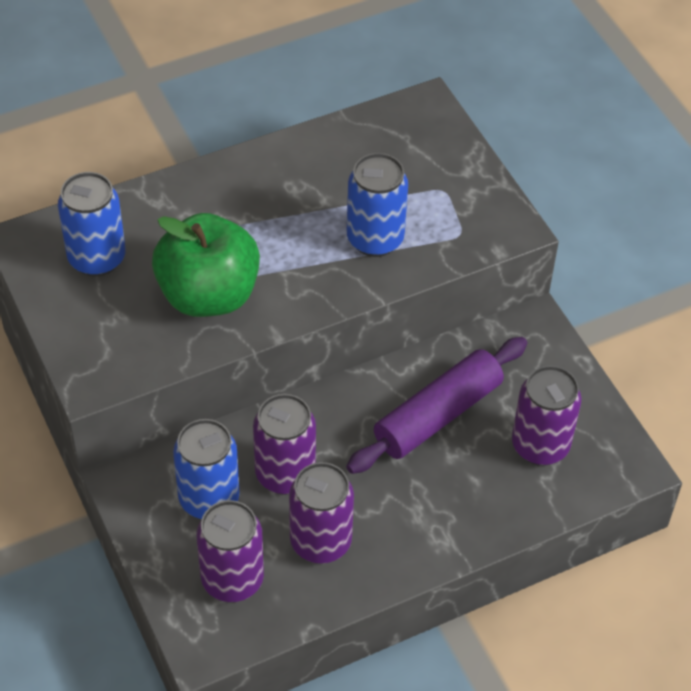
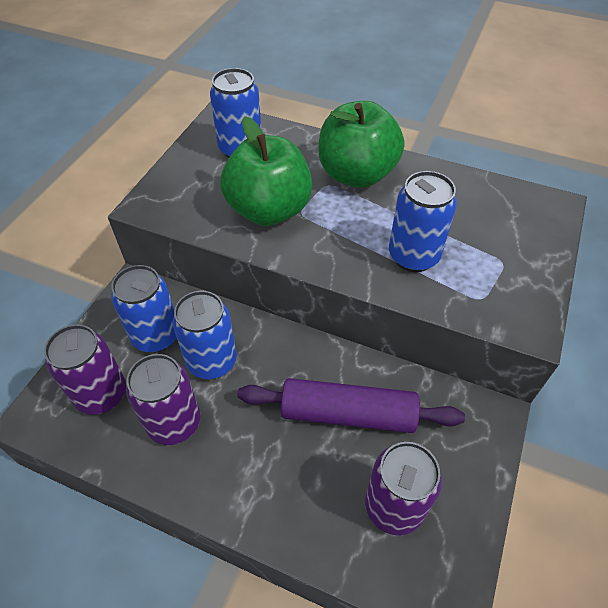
camera: 50 degrees right, 0 degrees up
(237, 200) = (356, 174): none -> green apple
(285, 474) = (212, 361): purple can -> blue can

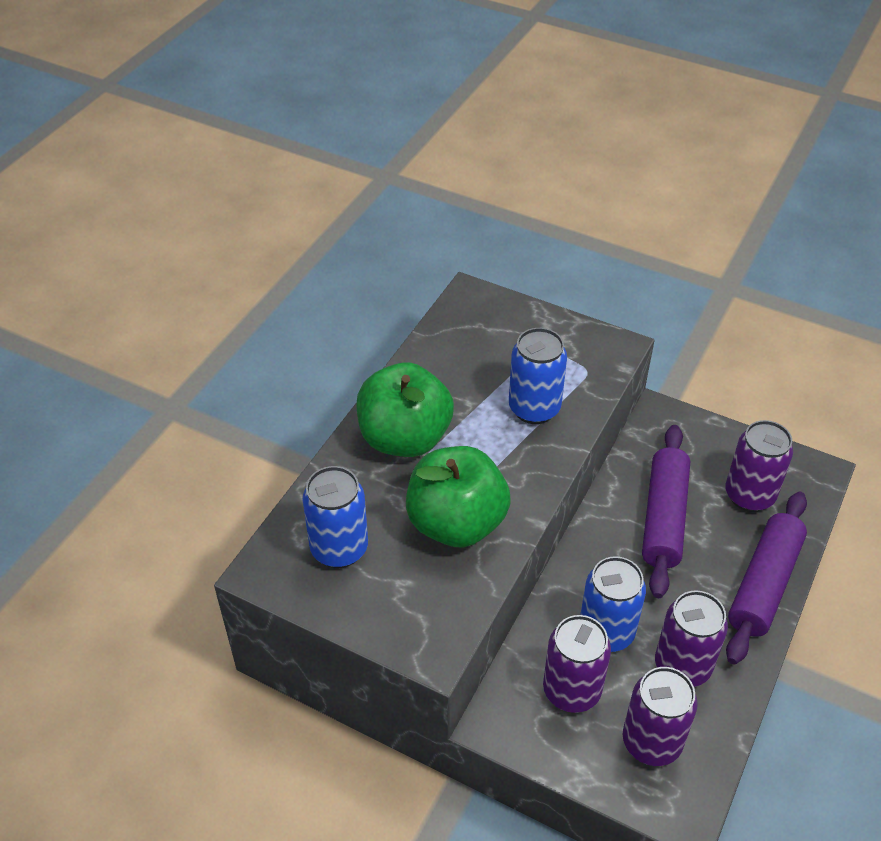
camera: 85 degrees left, 5 degrees down
(156, 336) = (571, 691): blue can -> purple can
(271, 511) = (764, 584): none -> purple rolling pin

